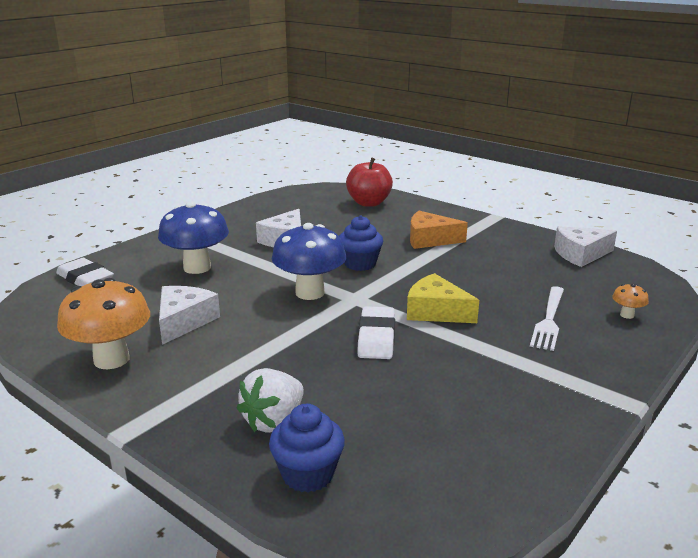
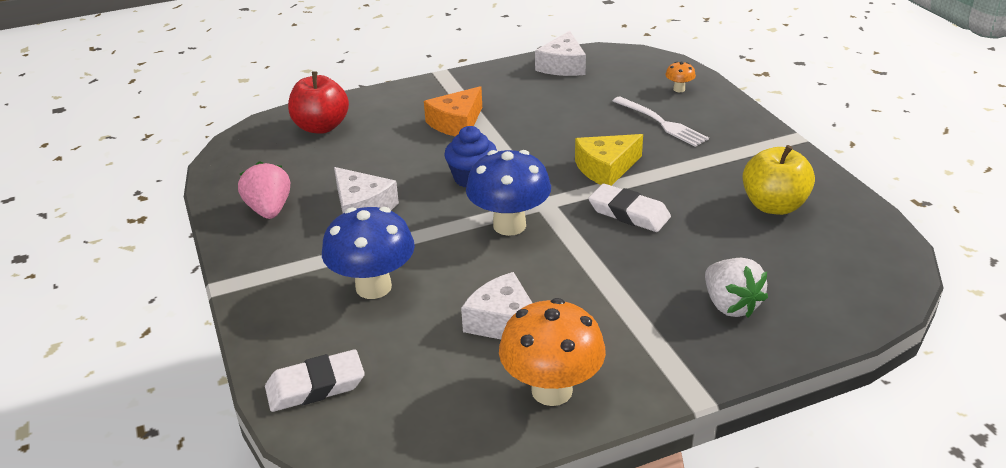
camera: 60 degrees left, 10 degrees up
(258, 217) = (269, 210): none -> pink strawberry
(308, 474) = (812, 305): blue cupcake -> none
(471, 414) = (773, 206): none -> yellow apple

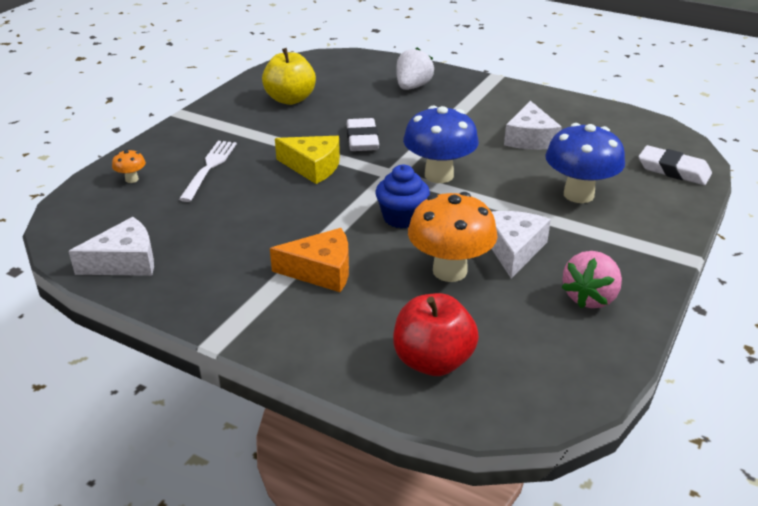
camera: 130 degrees left, 0 degrees up
(552, 390) = (552, 108): orange mushroom -> orange mushroom (449, 271)

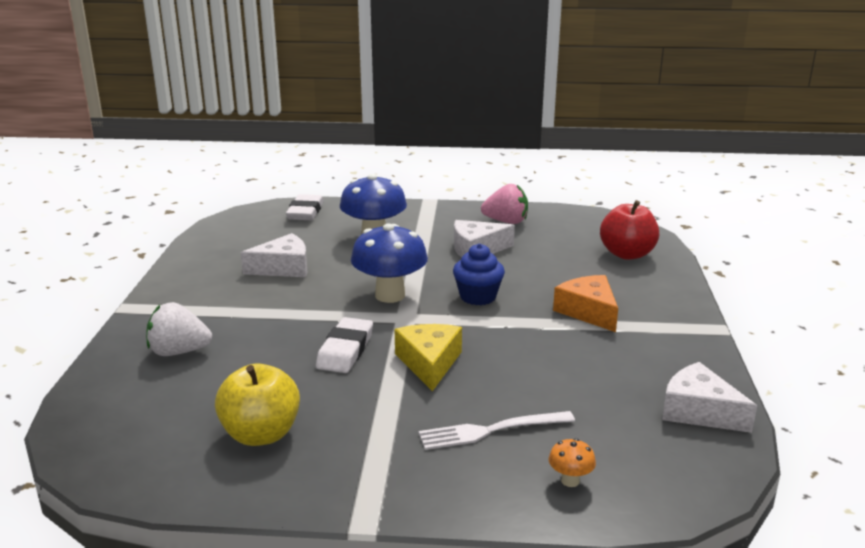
camera: 115 degrees left, 10 degrees down
(362, 139) = (345, 350): white eraser -> white eraser turned 45 degrees counterclockwise
(449, 271) = (529, 265): orange mushroom -> none

